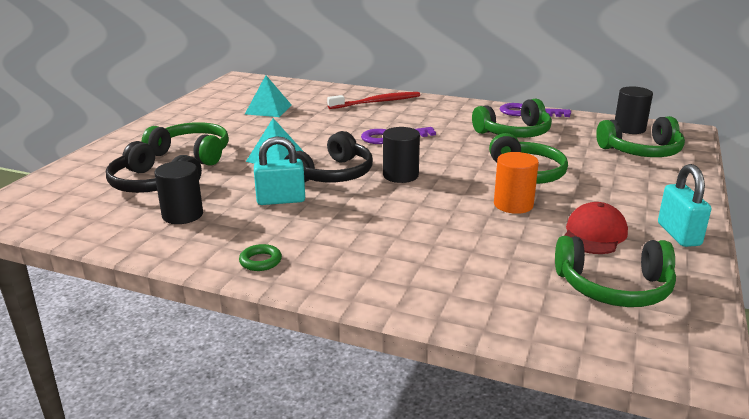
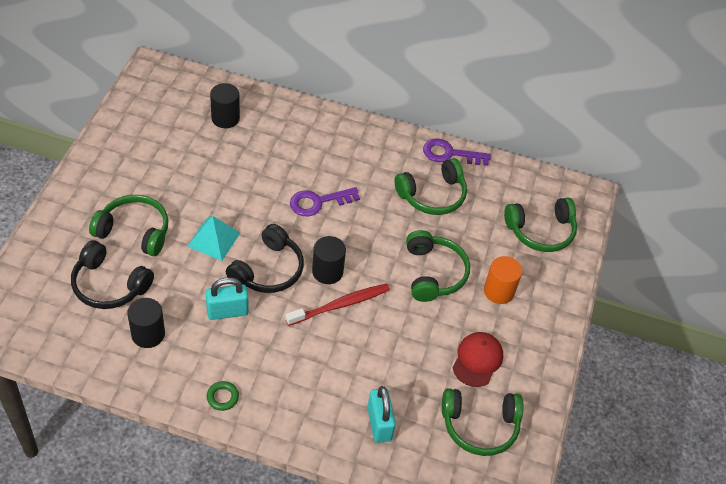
camera: 10 degrees left, 25 degrees up
(268, 109) = (193, 142): turquoise pyramid -> none
(377, 102) = (302, 128): red toothbrush -> red toothbrush (341, 305)
(513, 205) = (420, 318): orange cylinder -> orange cylinder (499, 291)
(629, 129) = (539, 189): black cylinder -> black cylinder (225, 118)
(678, 234) = (541, 360): turquoise padlock -> turquoise padlock (379, 424)

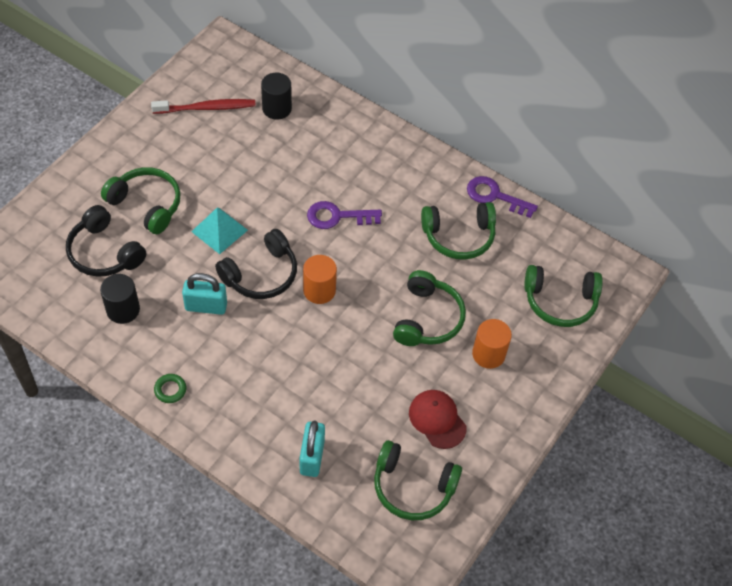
camera: 20 degrees right, 5 degrees up
(327, 272) = (319, 290): black cylinder -> orange cylinder
(341, 305) = (320, 327): red toothbrush -> red toothbrush (207, 108)
(477, 360) = (437, 419): red cap -> red cap turned 75 degrees counterclockwise

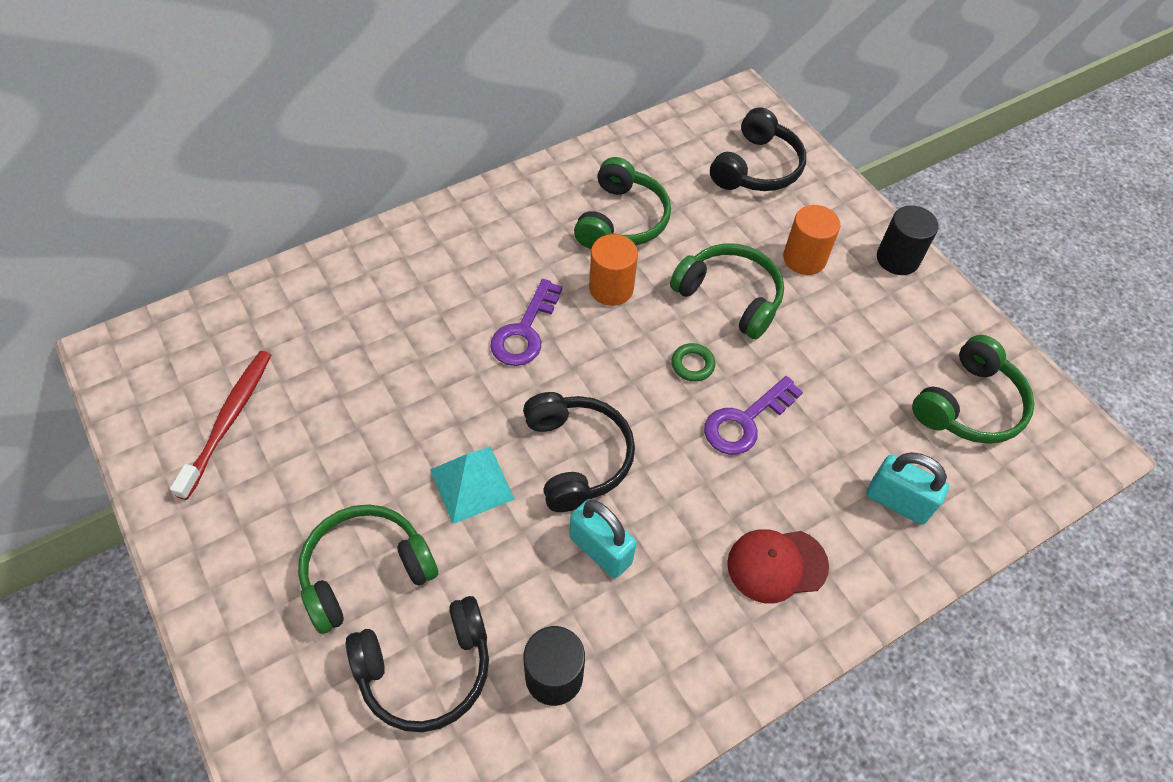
camera: 65 degrees left, 0 degrees up
(170, 390) = (730, 652): green ring -> green ring (692, 365)
(206, 306) = (600, 550): turquoise padlock -> turquoise padlock turned 75 degrees counterclockwise
(277, 108) = (292, 332): black cylinder -> black cylinder (897, 259)
(319, 290) = (636, 396): orange cylinder -> orange cylinder (611, 288)
(437, 419) = (880, 343): red cap -> red cap (776, 565)
(495, 196) = (579, 164): purple key -> purple key (745, 421)
(560, 301) = (756, 167): green headphones -> black headphones

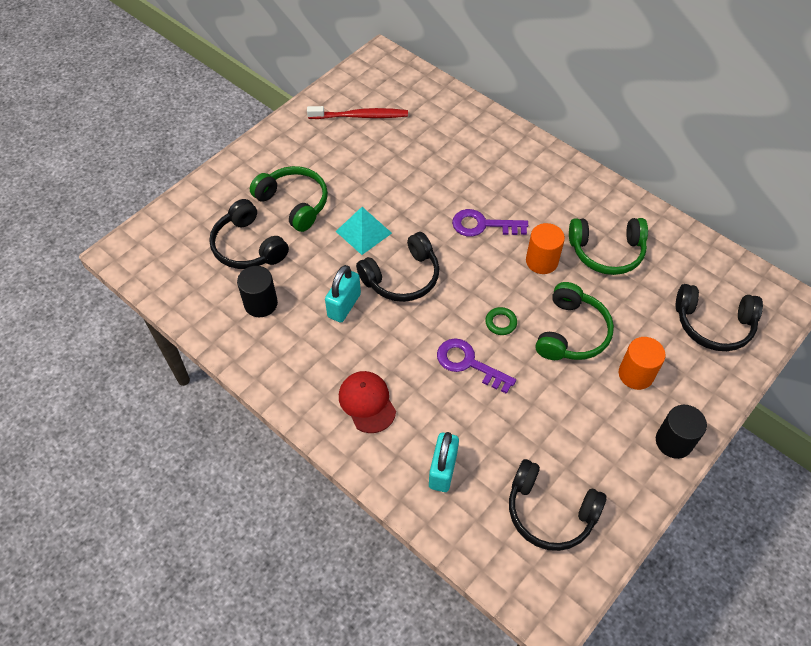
camera: 75 degrees right, 0 degrees up
(969, 405) = (550, 512): green headphones -> black headphones

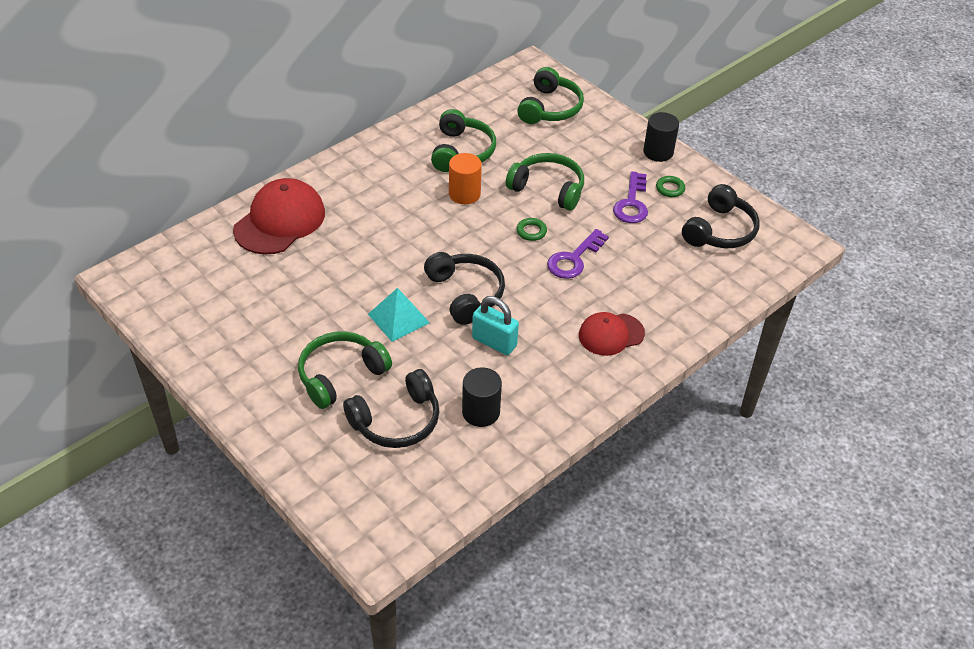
camera: 85 degrees left, 10 degrees down
(361, 116) = (218, 305): red toothbrush -> none
(442, 470) = (682, 290): turquoise padlock -> none
(467, 134) = (280, 221): none -> red cap
(483, 225) = (410, 227): purple key -> purple key (631, 203)
(609, 456) = (670, 189): none -> green ring
(636, 374) = (594, 160): orange cylinder -> none
(713, 324) = (550, 108): black headphones -> green headphones

